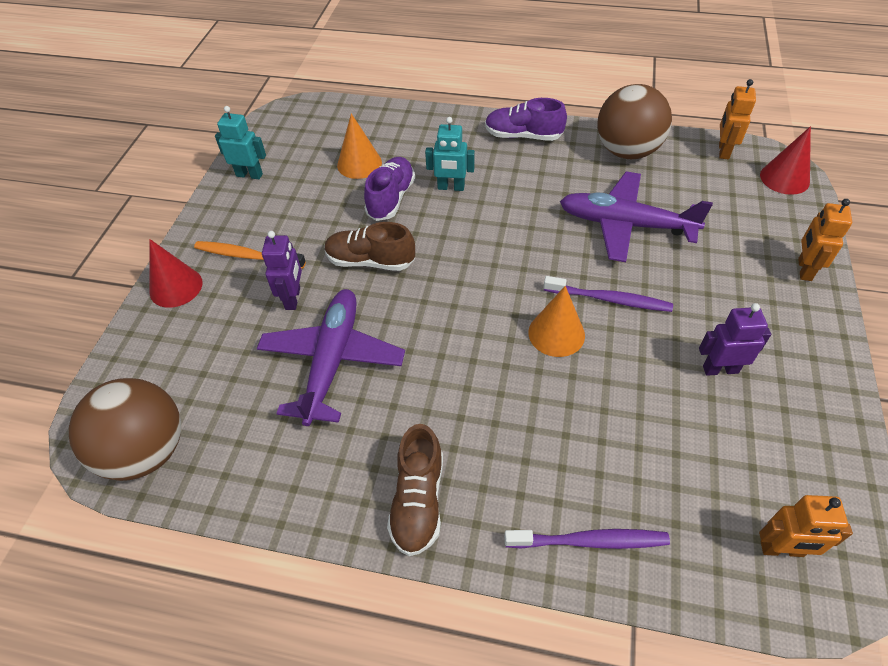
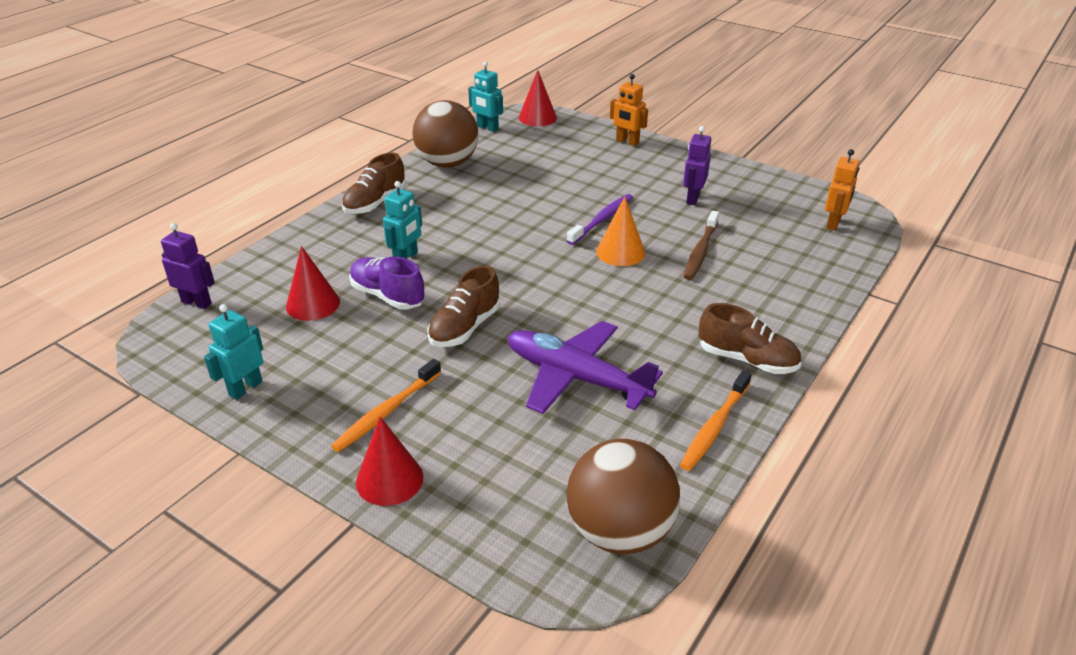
camera: 70 degrees left, 15 degrees down
(293, 298) = (477, 388): purple robot -> purple robot (197, 302)
(299, 493) = (714, 427): none -> orange toothbrush
(359, 164) = (313, 304): orange cone -> red cone
(523, 136) = (375, 203): purple shoe -> brown shoe
(589, 541) = (807, 290): purple toothbrush -> none
(606, 406) = (700, 251): none -> brown toothbrush
(625, 225) = (530, 190): purple plane -> none
(723, 151) = (487, 128): orange robot -> turquoise robot

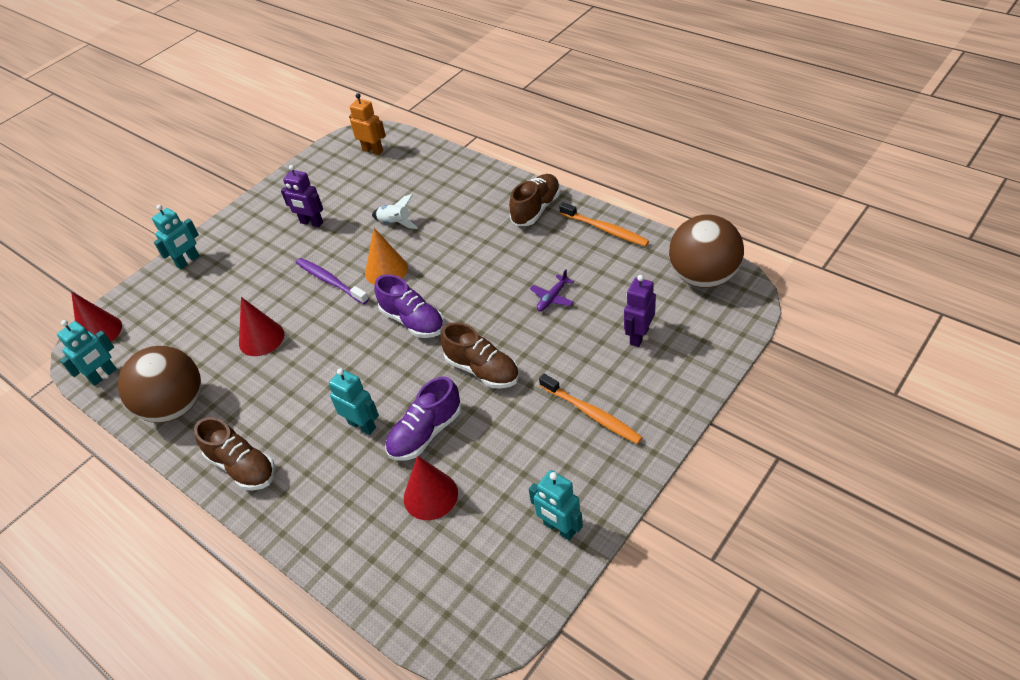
camera: 80 degrees left, 10 degrees up
(197, 302) = (411, 612): purple robot -> purple robot (638, 336)
(389, 479) = (667, 402): red cone -> red cone (261, 338)
(541, 276) = (413, 321): none -> purple shoe
(576, 378) = (552, 298): purple plane -> purple plane, size x0.41
(627, 141) = (188, 261): orange robot -> turquoise robot
(700, 251) = (395, 223): brown toothbrush -> white rocket

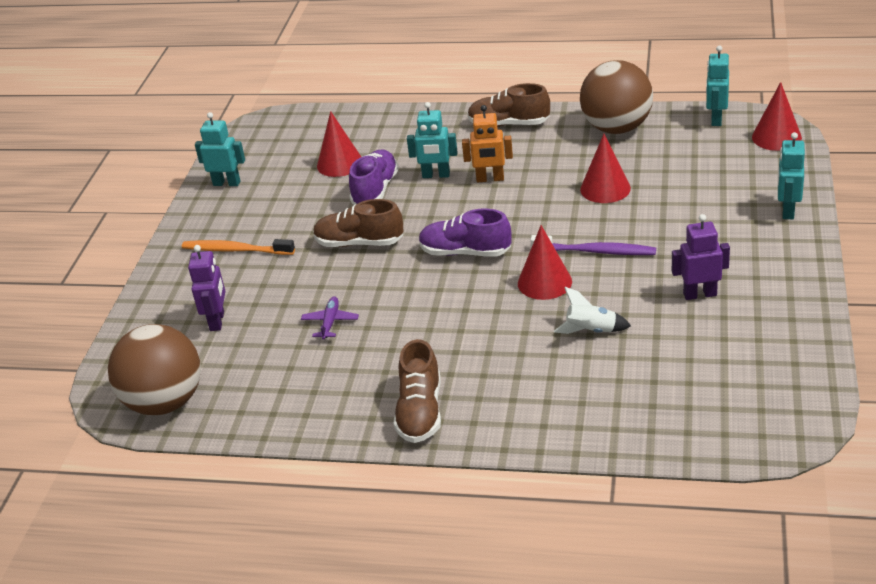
camera: 150 degrees right, 10 degrees down
(373, 150) = (744, 413): orange robot -> orange robot (490, 179)
(386, 270) = (544, 282): orange cone -> red cone
(605, 229) = (311, 417): orange toothbrush -> none

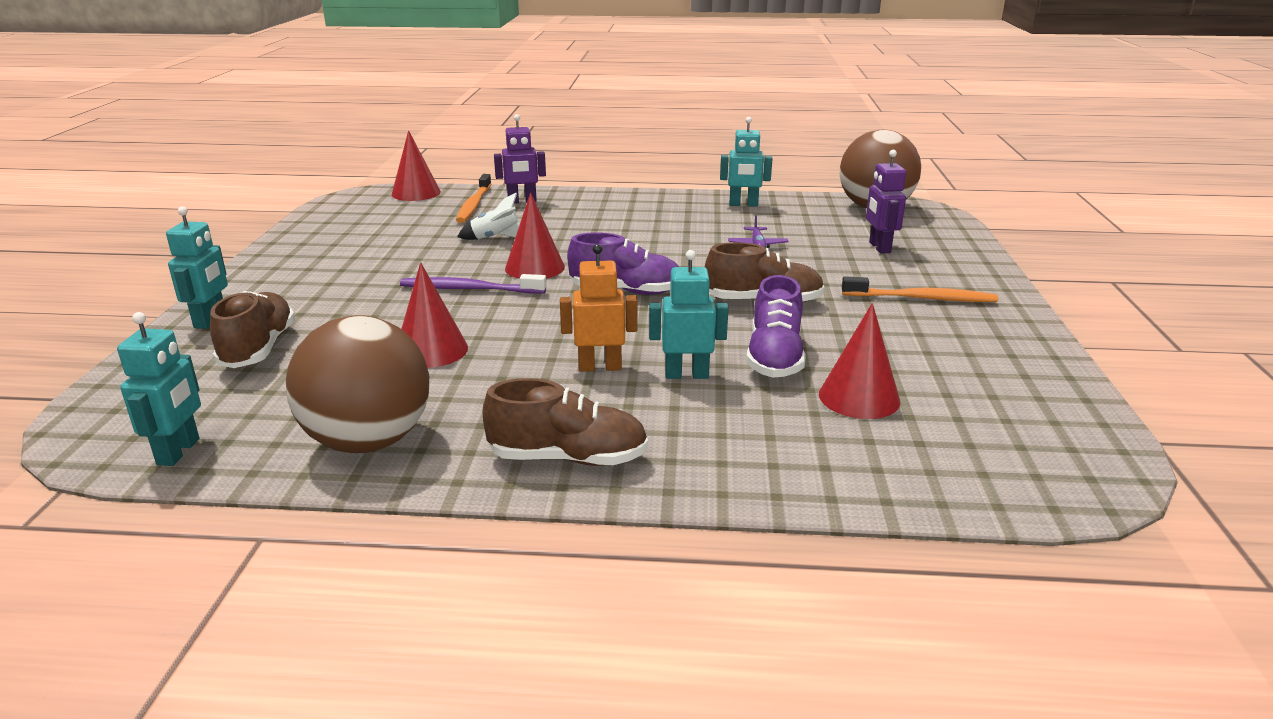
camera: 170 degrees right, 10 degrees down
(227, 183) = (1028, 374): turquoise robot -> turquoise robot (743, 205)
(420, 412) = (649, 203): brown shoe -> brown shoe (259, 349)
(634, 406) = (474, 205): none -> orange toothbrush
(699, 294) = (376, 258): purple robot -> purple robot (522, 201)
(776, 137) = (113, 414): red cone -> red cone (416, 193)

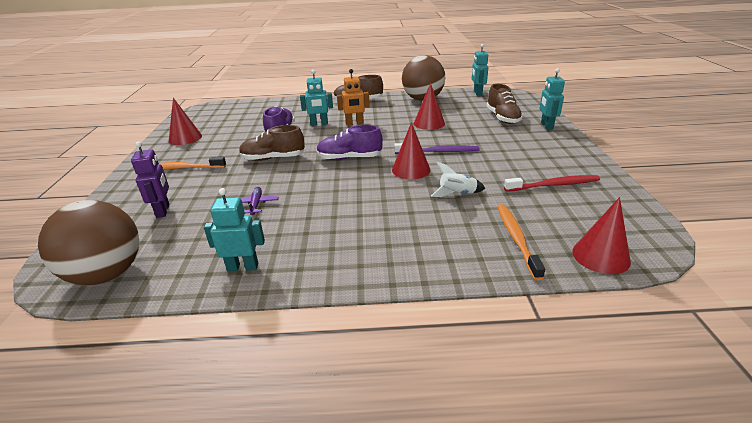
camera: 175 degrees right, 5 degrees up
(366, 238) = (553, 185): none -> red toothbrush
(522, 201) = (474, 250): purple robot -> none
(859, 397) = (255, 122): red cone -> red cone (185, 138)

